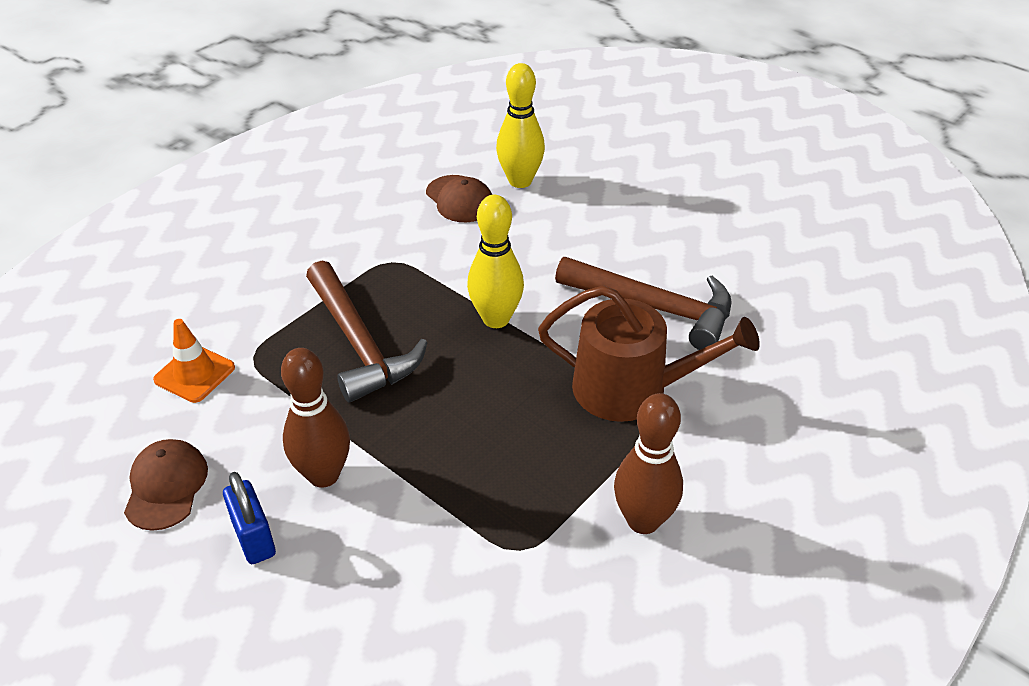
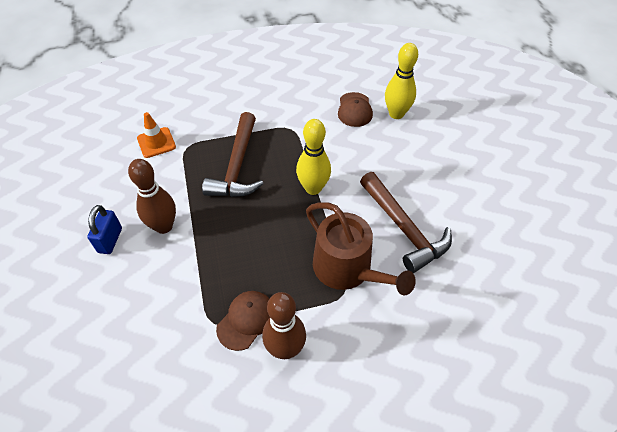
camera: 35 degrees right, 10 degrees up
(166, 486) = (100, 192): brown cap -> brown cap (246, 320)

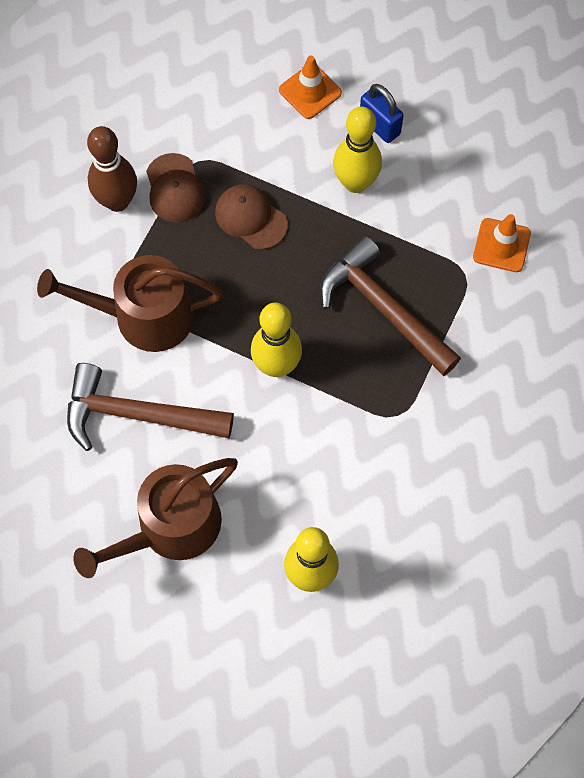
camera: 130 degrees right, 15 degrees up
(106, 295) = (310, 91): none -> orange traffic cone
(164, 226) = (355, 182): brown bowling pin -> yellow bowling pin
(354, 110) = (365, 525): brown cap -> brown cap (251, 218)
(438, 173) = (170, 528): none -> brown watering can

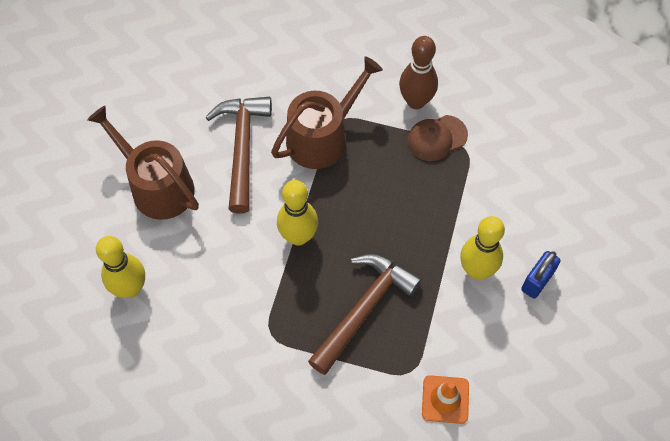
camera: 80 degrees right, 5 degrees down
(143, 316) = (322, 137): brown watering can -> brown watering can turned 60 degrees clockwise
(251, 218) = (424, 196): brown cap -> none
(310, 91) = (554, 221): orange traffic cone -> none

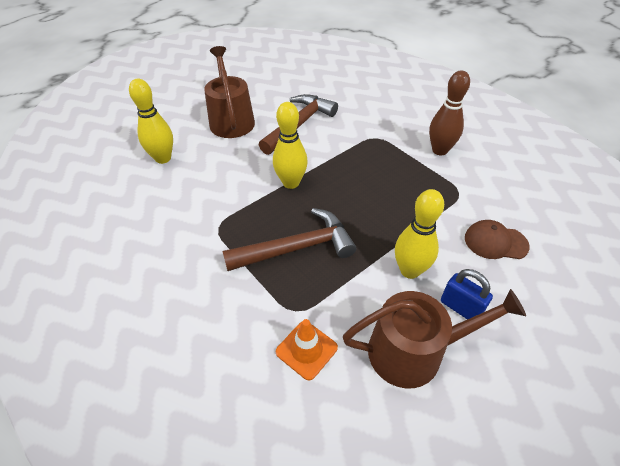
camera: 35 degrees right, 15 degrees down
(322, 137) = (356, 141): brown watering can -> brown watering can (414, 351)
(436, 138) = (440, 176): brown cap -> brown cap (495, 242)
(537, 281) = (460, 307): blue padlock -> blue padlock turned 60 degrees clockwise

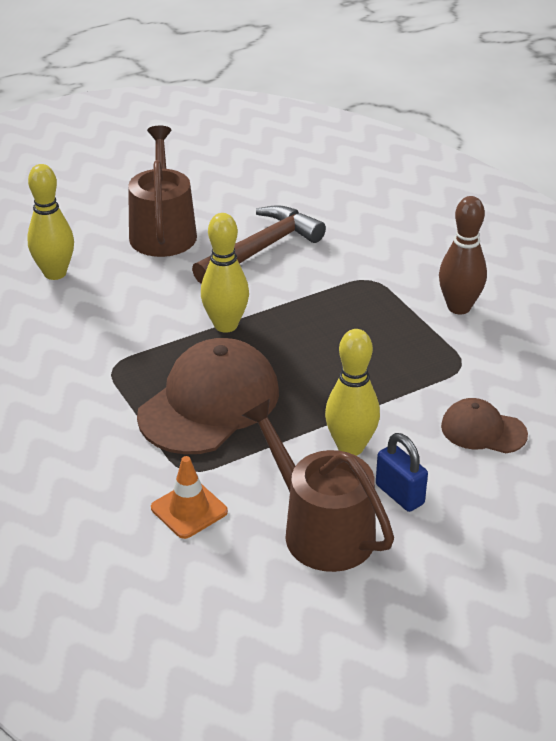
camera: 10 degrees right, 10 degrees down
(296, 248) = (209, 403): brown hammer -> brown cap
(414, 351) = (321, 529): brown watering can -> brown watering can turned 135 degrees counterclockwise

